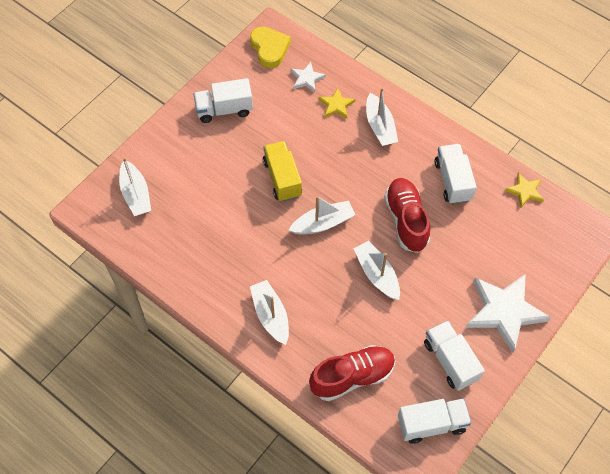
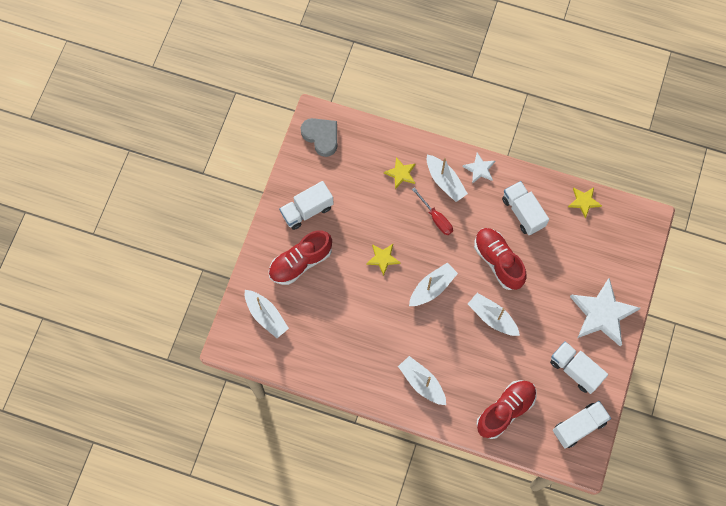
camera: 20 degrees left, 10 degrees up
(195, 155) = (300, 262): none -> red shoe
(269, 48) = (321, 137): yellow heart -> grey heart
(282, 178) = (383, 258): yellow truck -> yellow star
(307, 79) = (365, 156): white star -> white star (479, 169)
(356, 158) = (436, 218): none -> red screwdriver

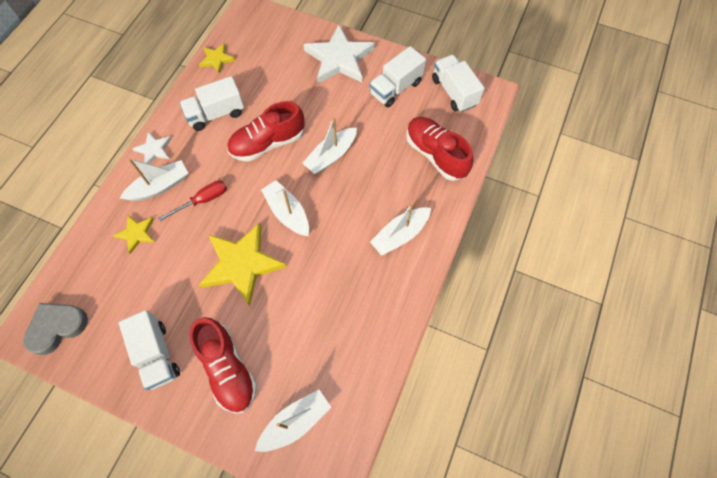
camera: 85 degrees left, 5 degrees down
(383, 258) = (242, 264): yellow star -> yellow star, size x2.01

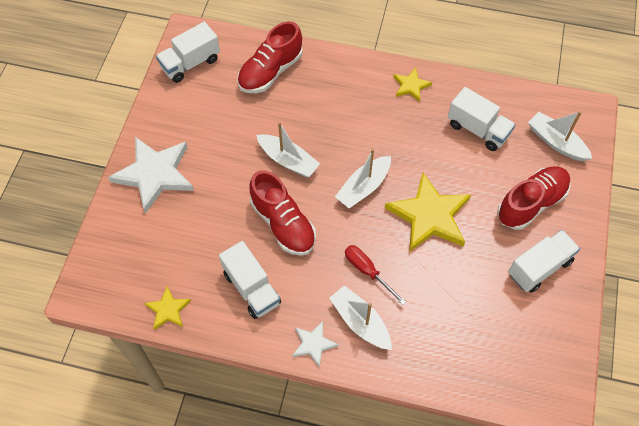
camera: 100 degrees left, 5 degrees down
(57, 327) = (545, 373): grey heart -> none
(136, 233) = (423, 328): yellow star -> yellow star (411, 86)
(395, 88) = (191, 114): white truck -> white truck (478, 129)
(400, 234) = (364, 90): white boat -> none

